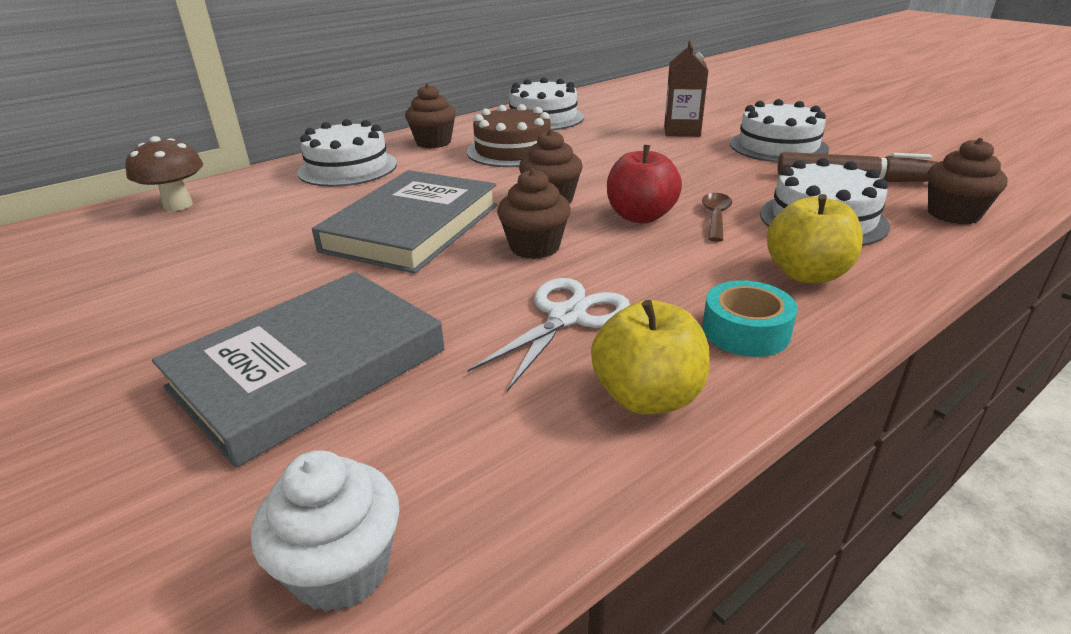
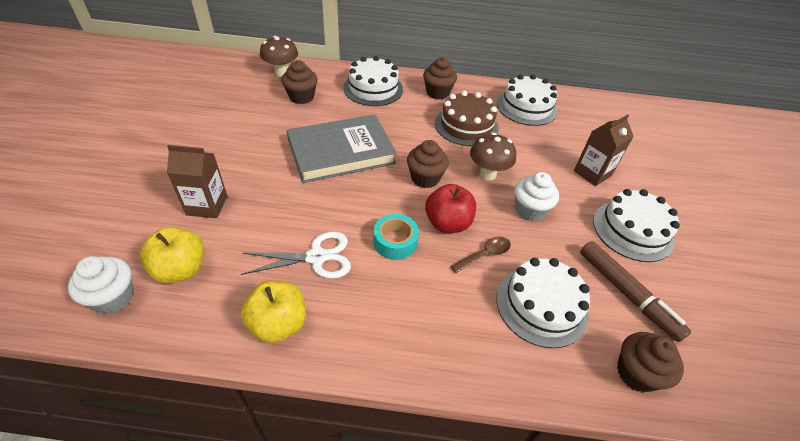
camera: 40 degrees right, 15 degrees up
(309, 368) = (207, 205): grey book -> brown carton
(535, 247) = (368, 205): brown cupcake -> brown cupcake (301, 97)
(602, 170) = (487, 174): none -> brown mushroom
(686, 173) = (529, 210): none -> white cupcake
(745, 331) = (369, 332): turquoise tape -> turquoise tape (395, 242)
(806, 274) = (458, 330): yellow apple -> yellow apple (181, 270)

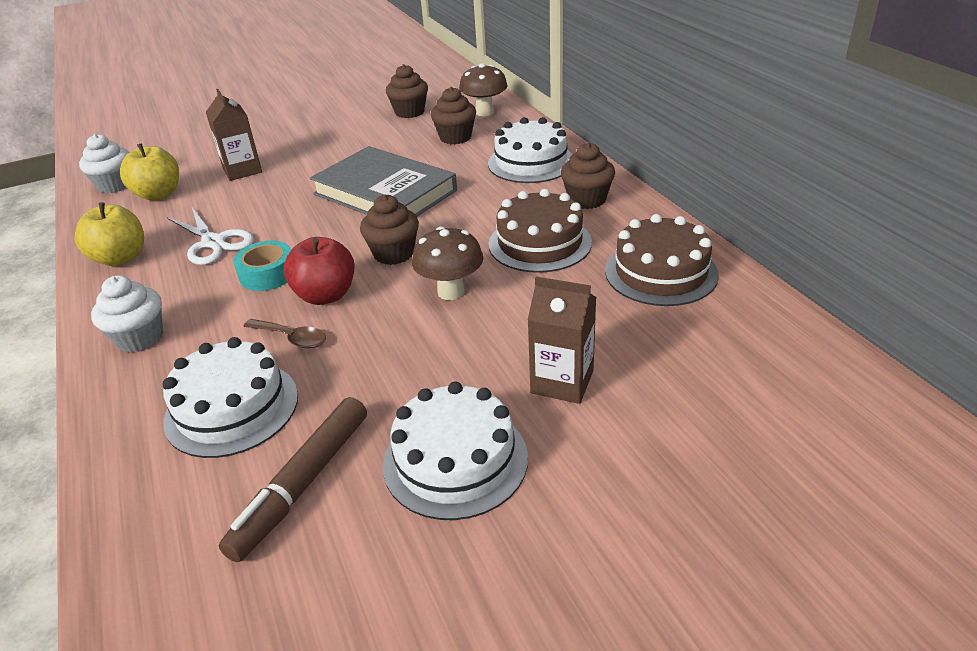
camera: 65 degrees right, 10 degrees down
(526, 107) = (661, 272): white cake -> brown cake
(529, 210) = (408, 347): white cupcake -> white cupcake (140, 338)
(636, 373) = (155, 526): brown cupcake -> brown cupcake (409, 112)

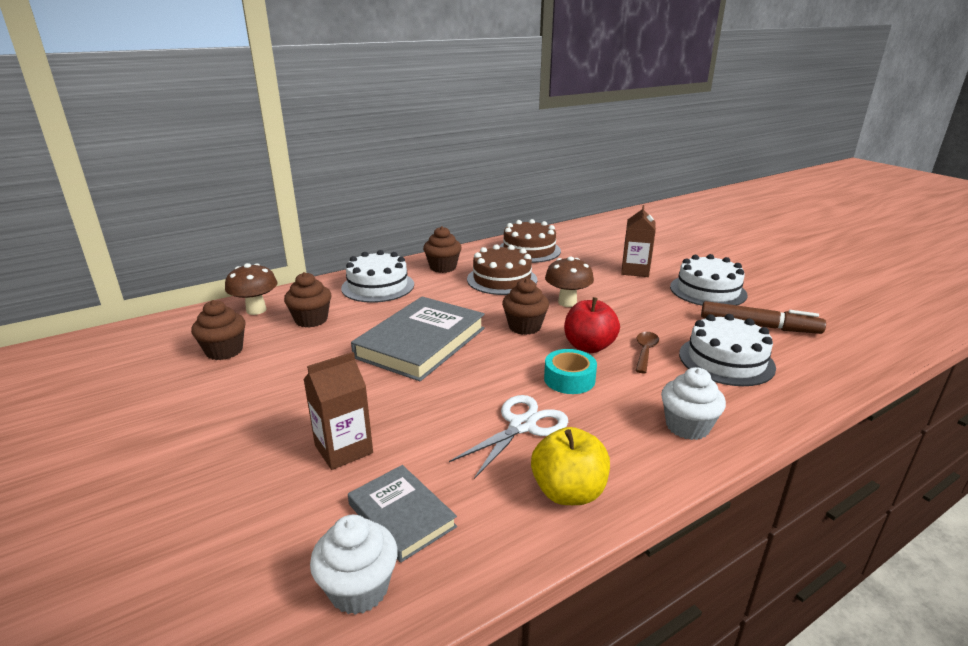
camera: 100 degrees left, 10 degrees down
(158, 194) = (402, 515): yellow apple -> grey book

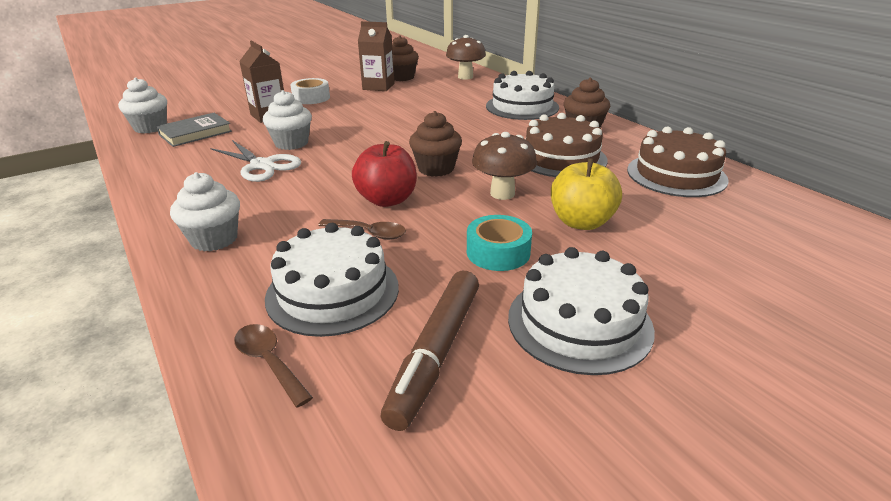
camera: 90 degrees right, 5 degrees up
(276, 419) = (311, 98): none -> white tape
(311, 320) = (449, 92): brown cupcake -> none
(421, 343) = (406, 128): grey book -> none
(456, 414) = (291, 143): none -> white cupcake
(568, 492) = (173, 179): yellow apple -> yellow apple (581, 222)
(569, 379) = (324, 186): turquoise tape -> turquoise tape (498, 252)
(635, 271) = (642, 255): brown carton -> brown carton (378, 86)
(806, 375) = (269, 362): none -> brown spoon

